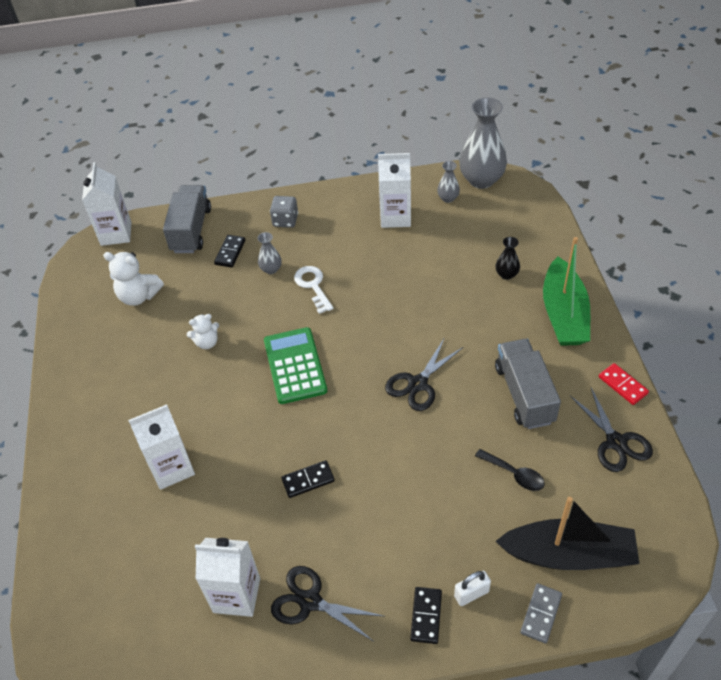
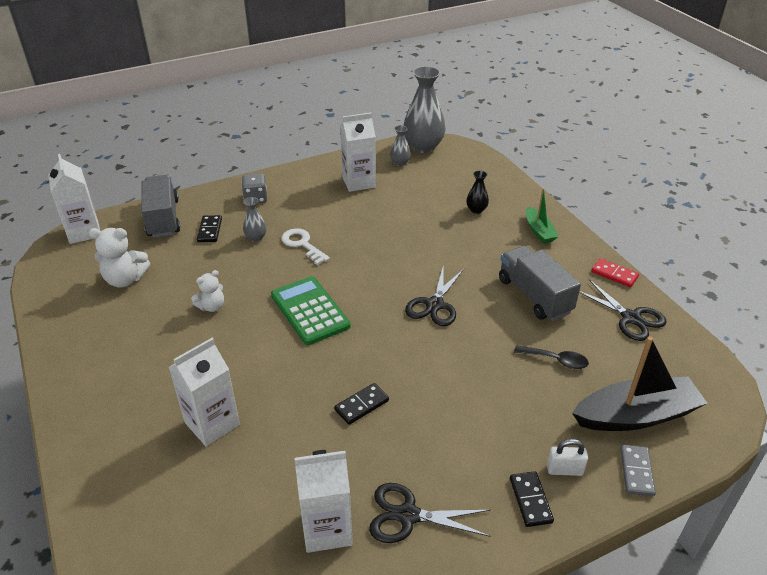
camera: 20 degrees left, 10 degrees down
(471, 594) = (564, 470): white padlock -> white padlock turned 45 degrees clockwise
(563, 314) = (539, 231): green boat -> green boat, size x0.54

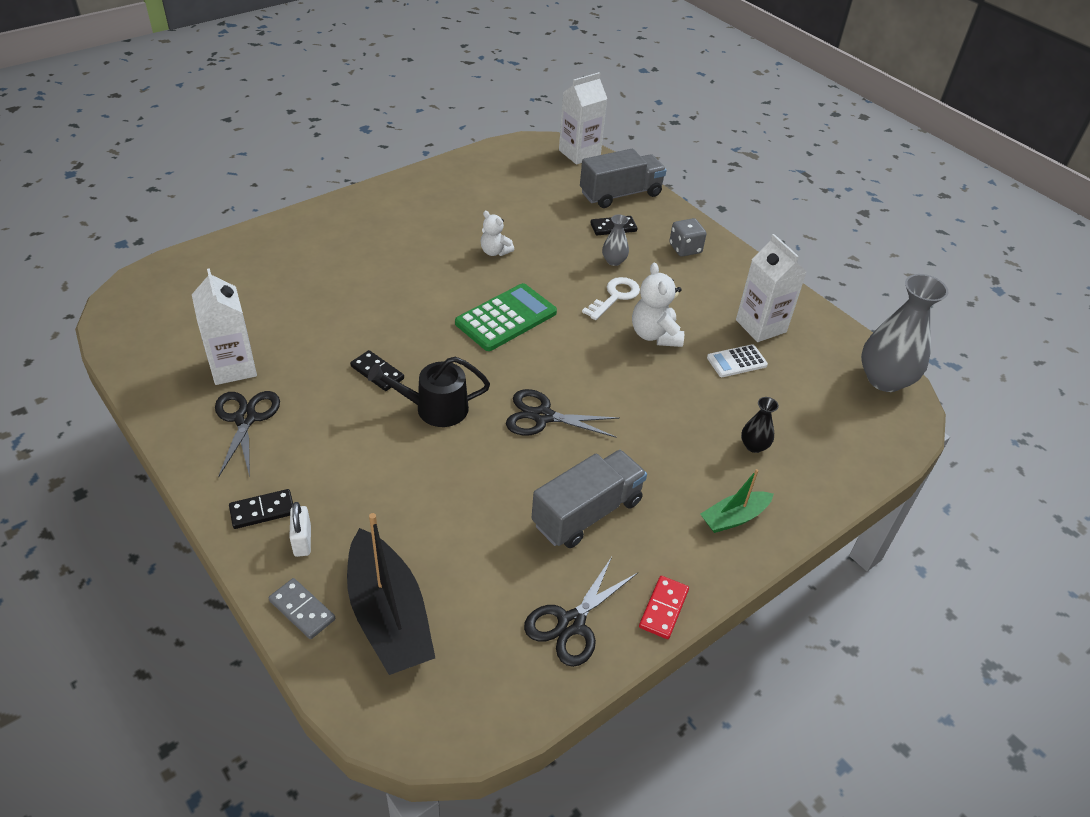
camera: 75 degrees right, 5 degrees up
(125, 279) = (518, 192): white teddy bear -> white teddy bear (655, 335)
(212, 423) = (344, 280): white carton -> none
(393, 200) = (736, 361): none -> white calculator
(400, 163) = (828, 359): grey vase -> none
(416, 368) = (435, 408): none -> black watering can
(556, 360) = (471, 535): black spoon -> none
(636, 472) = (302, 610): grey domino -> grey domino turned 45 degrees clockwise

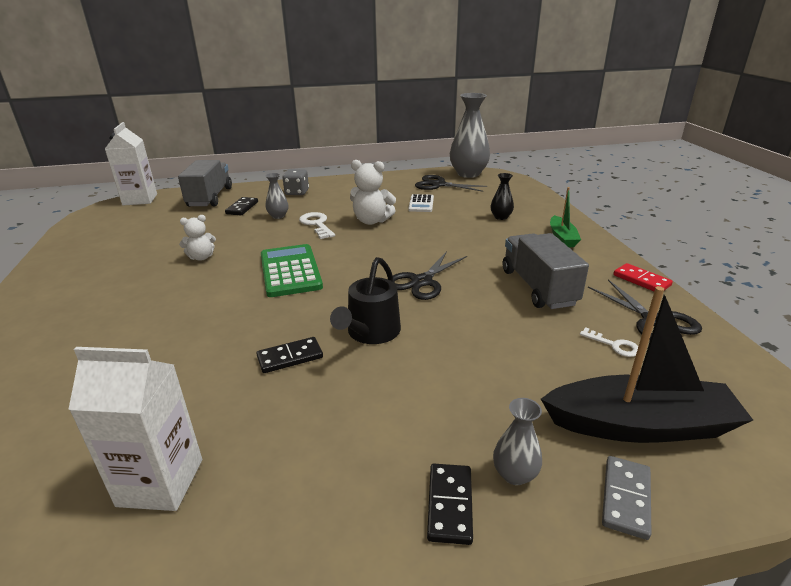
camera: 60 degrees left, 15 degrees down
(246, 419) = (272, 488): black scissors -> black scissors (438, 185)
(302, 541) = (515, 474): white padlock -> grey vase
(302, 610) = (626, 498): grey domino -> grey domino turned 45 degrees counterclockwise
(504, 590) = (614, 345): none -> white key
(761, 326) = (395, 190): white carton -> none

